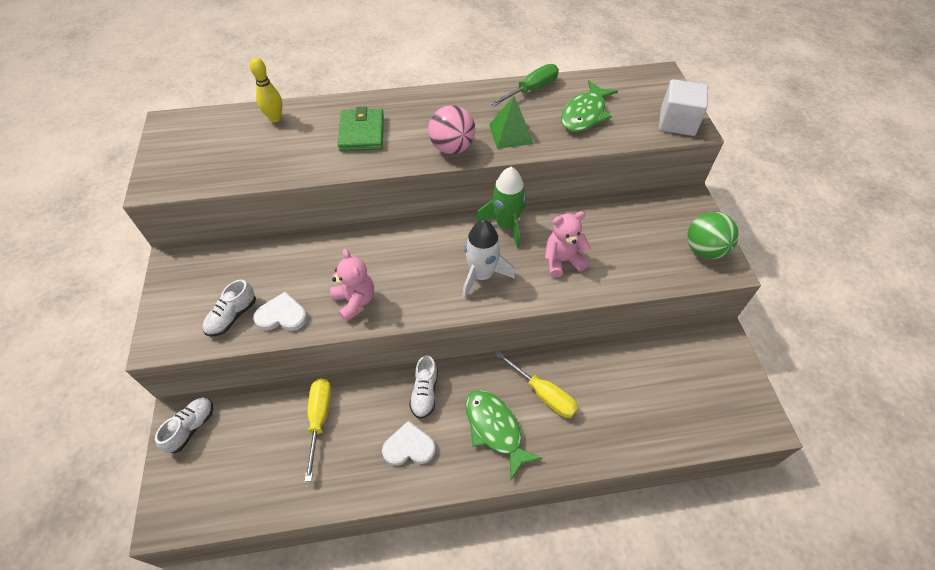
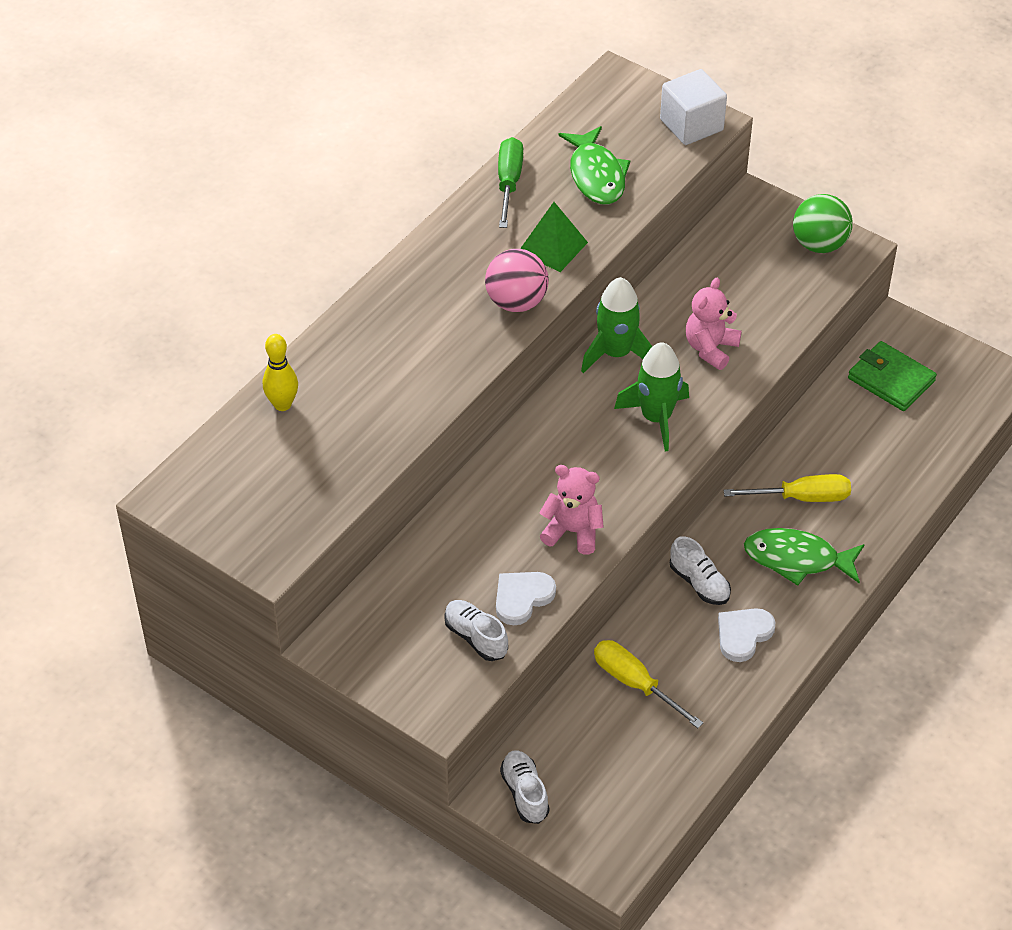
camera: 45 degrees left, 5 degrees down
(232, 316) = (476, 637): white shoe -> white shoe turned 150 degrees clockwise
(362, 133) = (402, 352): green wallet -> green wallet (891, 380)
(481, 275) = (656, 418): white rocket -> green rocket

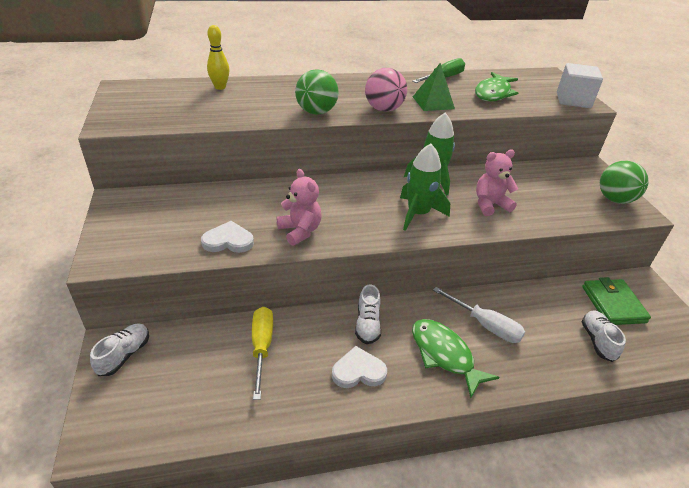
camera: 40 degrees right, 10 degrees down
(453, 364) = (316, 112): none -> green ball
(476, 637) = (178, 241): white shoe -> white shoe (597, 341)
(802, 497) = (485, 325): yellow screwdriver -> white screwdriver

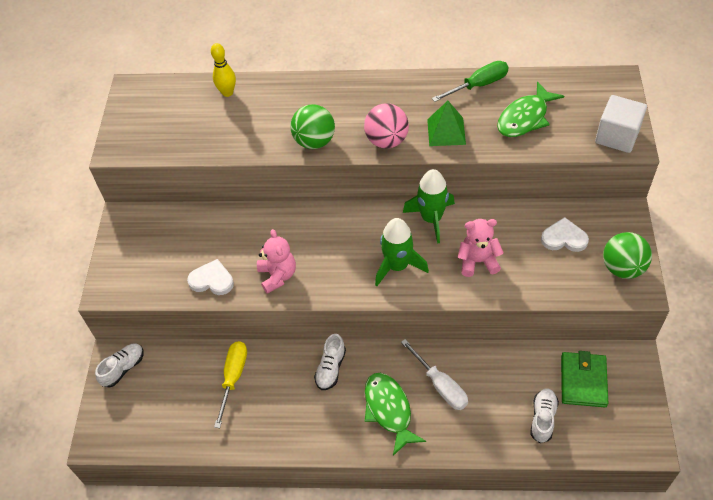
camera: 20 degrees right, 15 degrees up
(358, 371) = (308, 413): white heart -> white heart (564, 238)

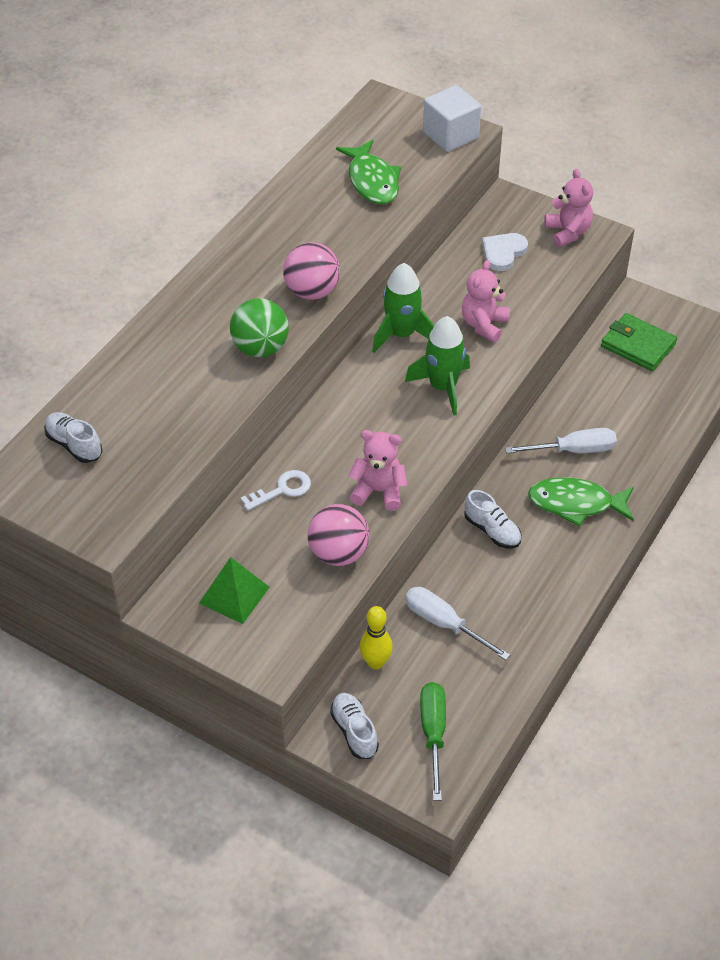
camera: 65 degrees left, 5 degrees down
(212, 280) = (338, 553): white heart -> pink ball
(227, 92) = (107, 393): yellow bowling pin -> yellow bowling pin (375, 662)
(233, 377) = (444, 624): yellow screwdriver -> white screwdriver
(248, 225) = (282, 490): none -> white key
(446, 131) = (340, 243): green pyramid -> green pyramid (234, 595)
(478, 85) = (296, 191): green screwdriver -> green screwdriver (433, 733)
(543, 418) = (659, 393): white shoe -> white shoe (74, 445)
(622, 268) = (567, 232): green ball -> pink teddy bear

